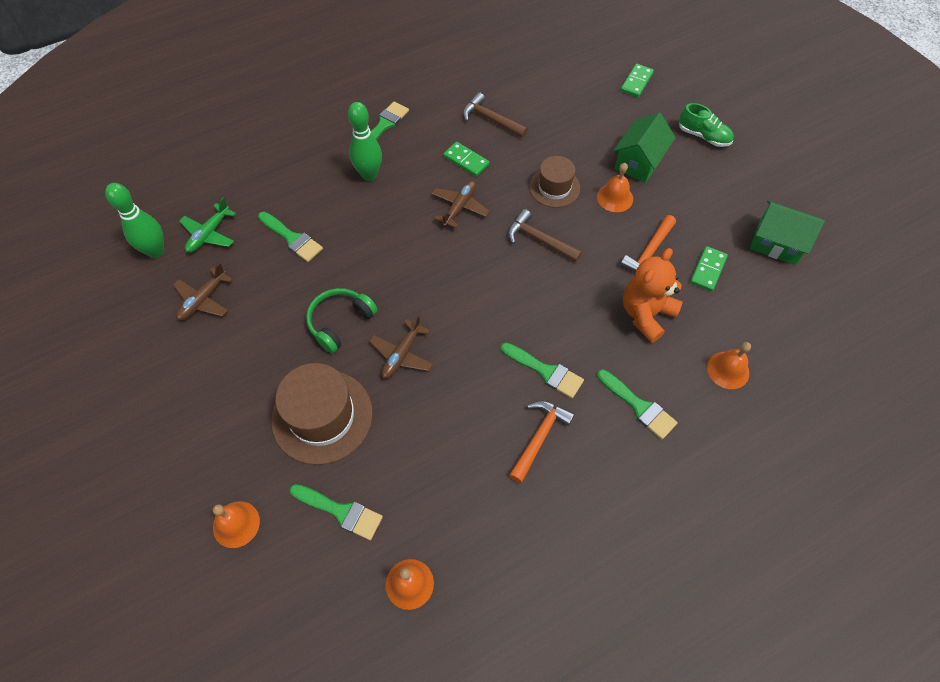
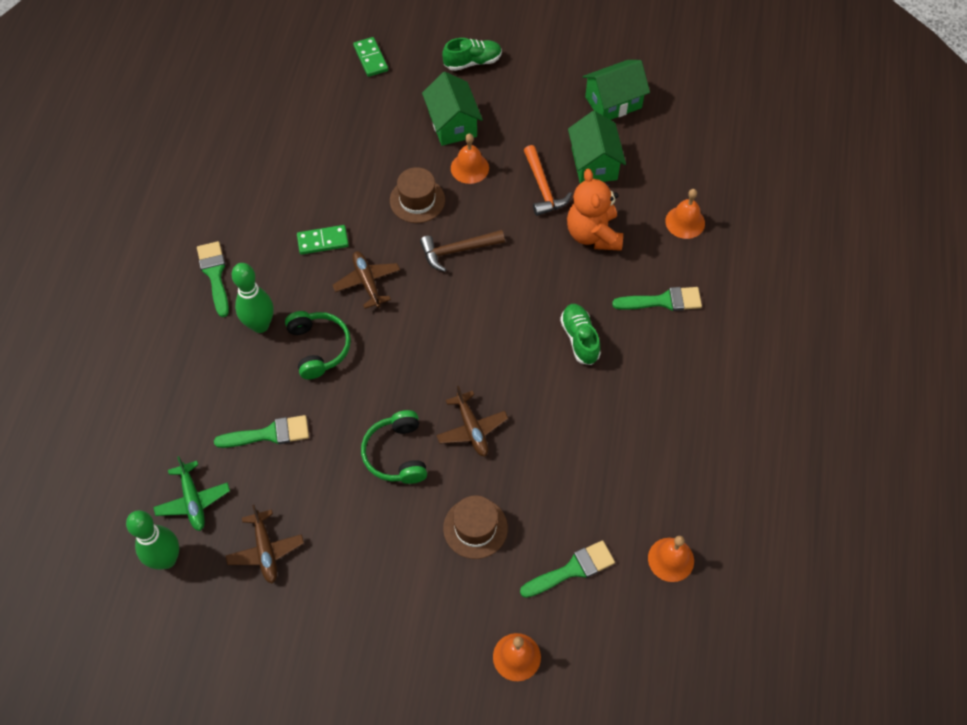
camera: 50 degrees left, 0 degrees up
(322, 416) = (475, 528): brown hat -> brown hat, size x0.61
(382, 218) = (319, 347): none -> green headphones
(491, 119) = (297, 190): brown hammer -> none
(539, 437) = (630, 385): orange hammer -> none
(545, 371) = (580, 339): green brush -> green shoe
(708, 270) = (594, 164): green domino -> green house

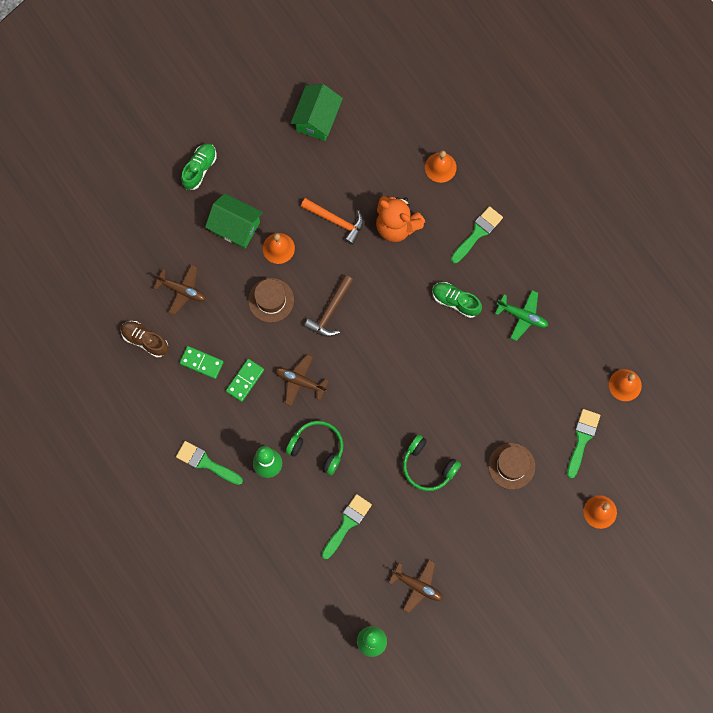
camera: 45 degrees left, 15 degrees up
(193, 500) = (349, 599): green plane -> green plane (522, 316)
(281, 144) = (145, 340): none -> brown shoe
(371, 58) = (132, 226): green domino -> green domino (201, 363)
(472, 429) = (452, 413): brown plane -> brown plane (182, 290)
(594, 164) = (349, 175): green house -> none

